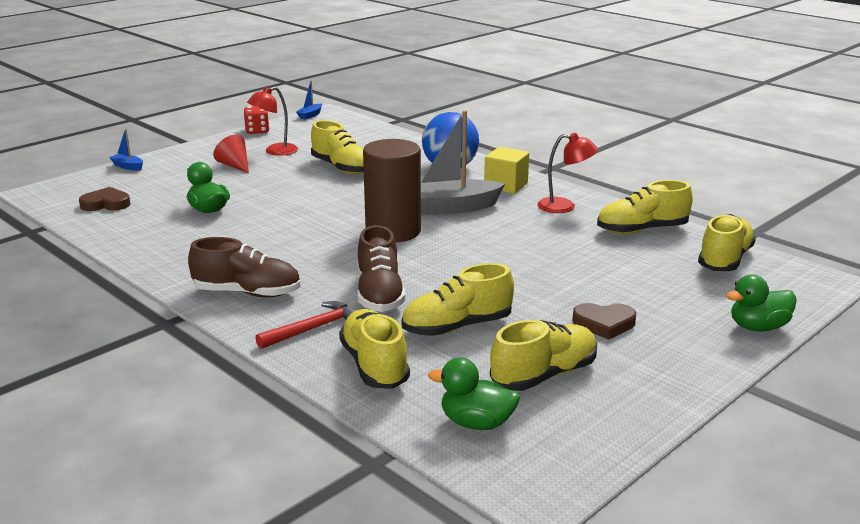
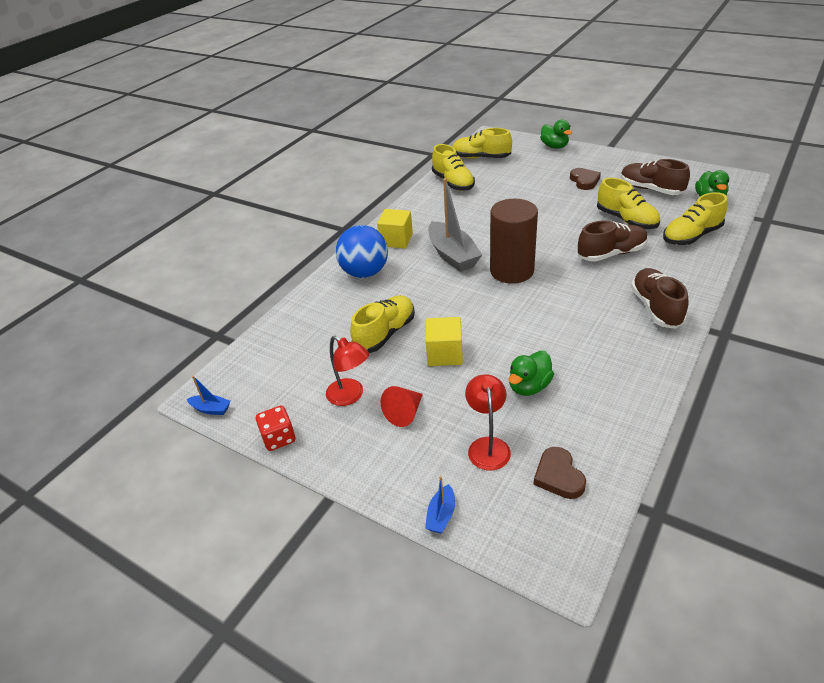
camera: 100 degrees left, 15 degrees up
(288, 185) = (444, 354): none -> yellow cube
(313, 329) = (674, 266): red hammer -> none
(544, 375) = (651, 189): yellow shoe -> brown shoe
(564, 206) = (427, 212): red lamp -> red lamp (487, 446)

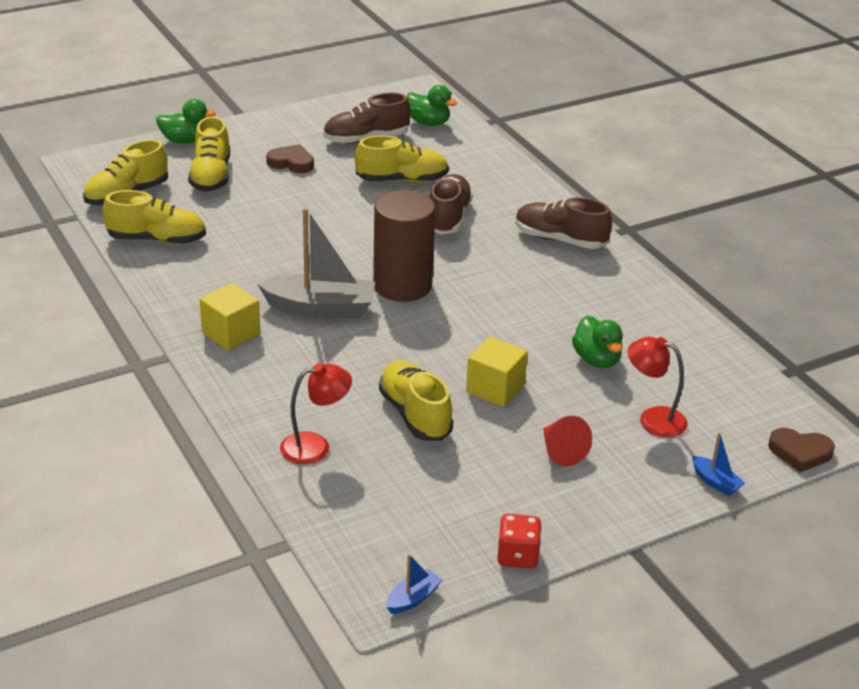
camera: 65 degrees left, 5 degrees down
(350, 396) = (498, 479): red lamp -> red lamp (315, 446)
(365, 273) = (272, 384): blue ball -> none
(558, 476) = (722, 397): brown heart -> brown heart (800, 452)
(691, 236) = (476, 165): yellow shoe -> yellow shoe (211, 176)

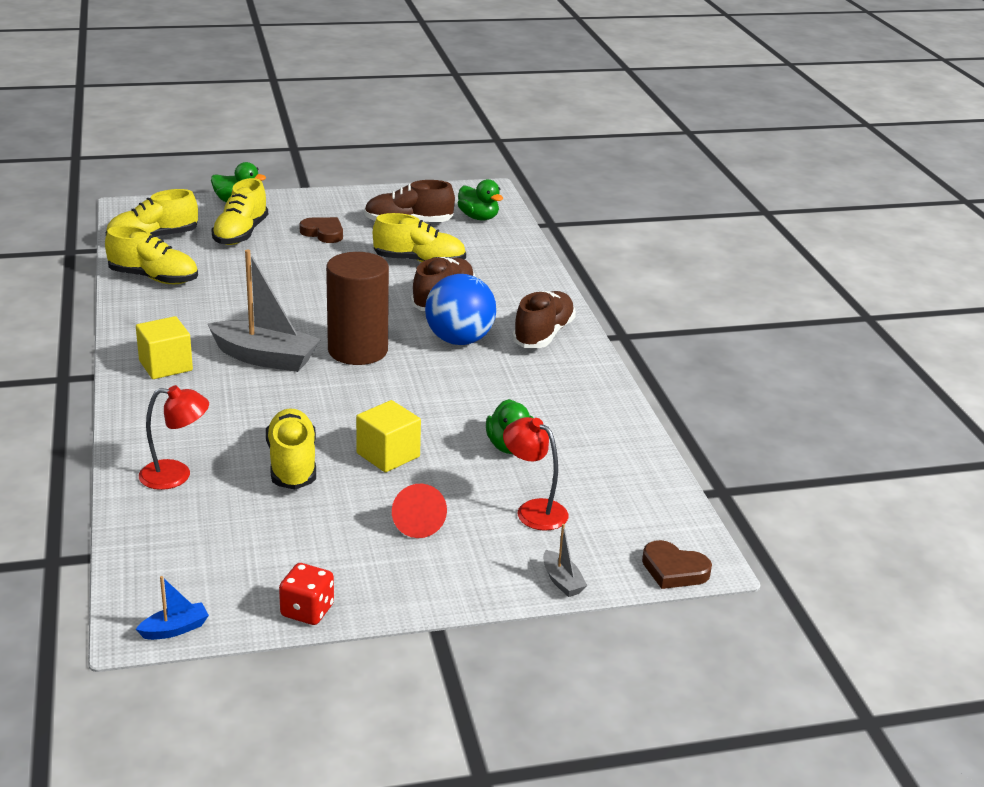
camera: 15 degrees right, 5 degrees down
(488, 258) = (459, 340): none -> blue ball
(560, 240) = (543, 334): brown shoe -> brown shoe turned 75 degrees clockwise
(715, 482) = (562, 581): blue boat -> grey boat

